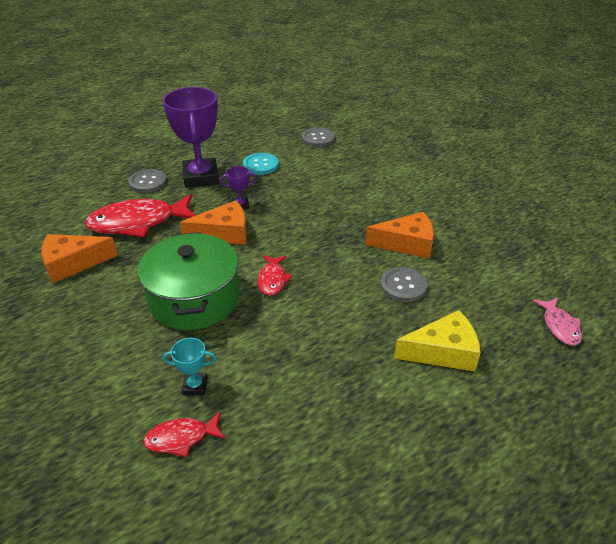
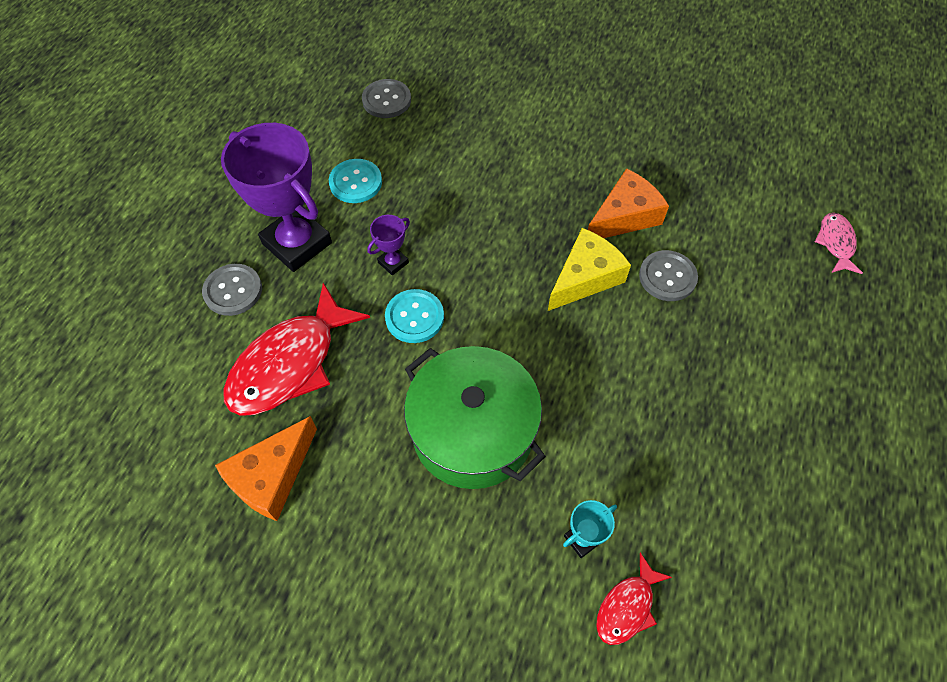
camera: 35 degrees left, 20 degrees up
(224, 233) = (414, 317): orange cheese -> turquoise button
(272, 280) = (532, 351): red fish -> none
(443, 351) = (766, 338): yellow cheese -> yellow cheese (585, 277)
(559, 326) = (835, 243): pink fish -> pink fish turned 135 degrees counterclockwise

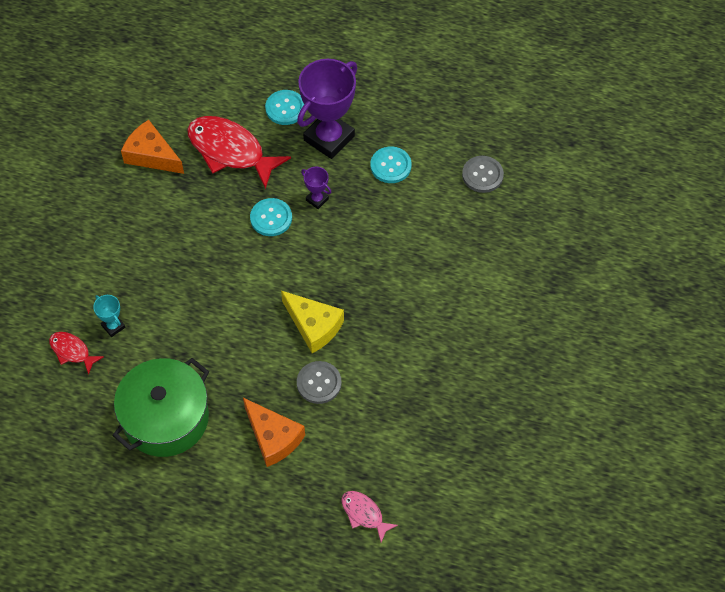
camera: 85 degrees right, 0 degrees up
(233, 291) = (285, 108): grey button -> turquoise button
(473, 431) = (184, 260): green pot -> green pot (166, 418)
(624, 216) = (376, 353): orange cheese -> orange cheese (273, 437)
(835, 243) = (364, 514): pink fish -> pink fish turned 135 degrees counterclockwise

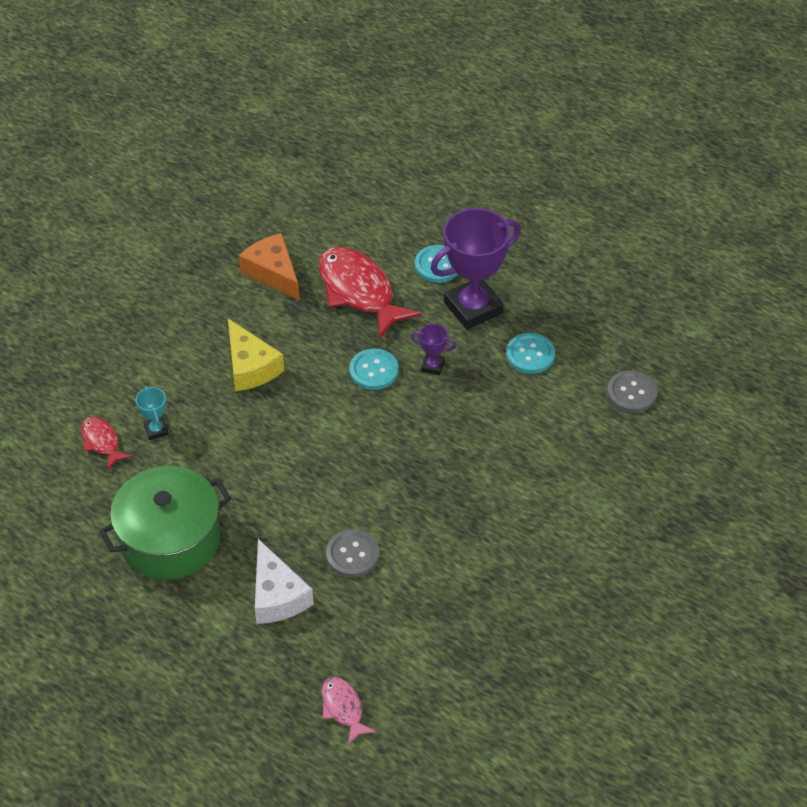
camera: 20 degrees right, 10 degrees down
(273, 437) = (277, 595): orange cheese -> white cheese
(314, 326) = (373, 494): yellow cheese -> yellow cheese (250, 366)
(317, 199) = (432, 366): purple trophy -> purple trophy turned 45 degrees counterclockwise

